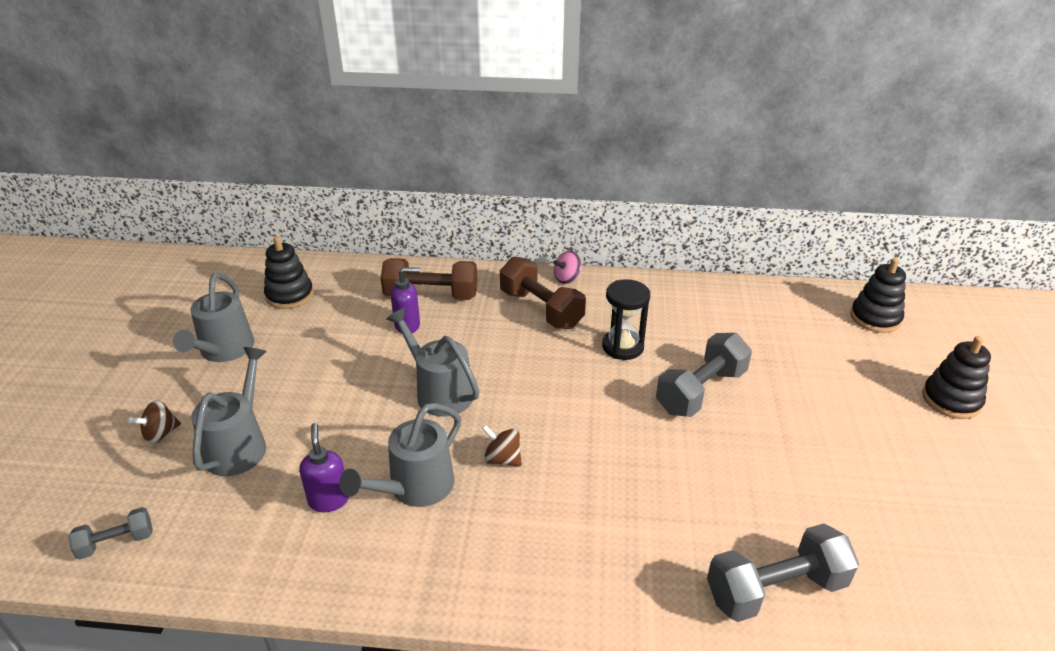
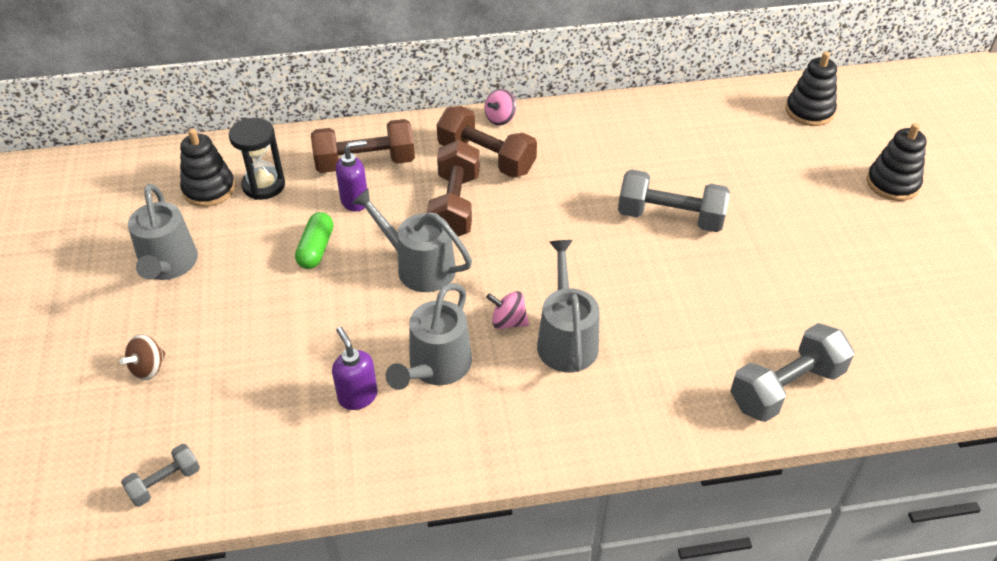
camera: 15 degrees left, 10 degrees up
(239, 445) = (239, 362): grey watering can -> grey watering can (566, 339)
(355, 359) = (316, 249): none -> green capsule
(495, 345) = (454, 206): none -> brown dumbbell
(502, 459) = (508, 322): brown spinning top -> pink spinning top
(622, 347) = (582, 185): black hourglass -> black hourglass (264, 185)
(700, 391) = (670, 217): grey dumbbell -> grey dumbbell turned 75 degrees clockwise

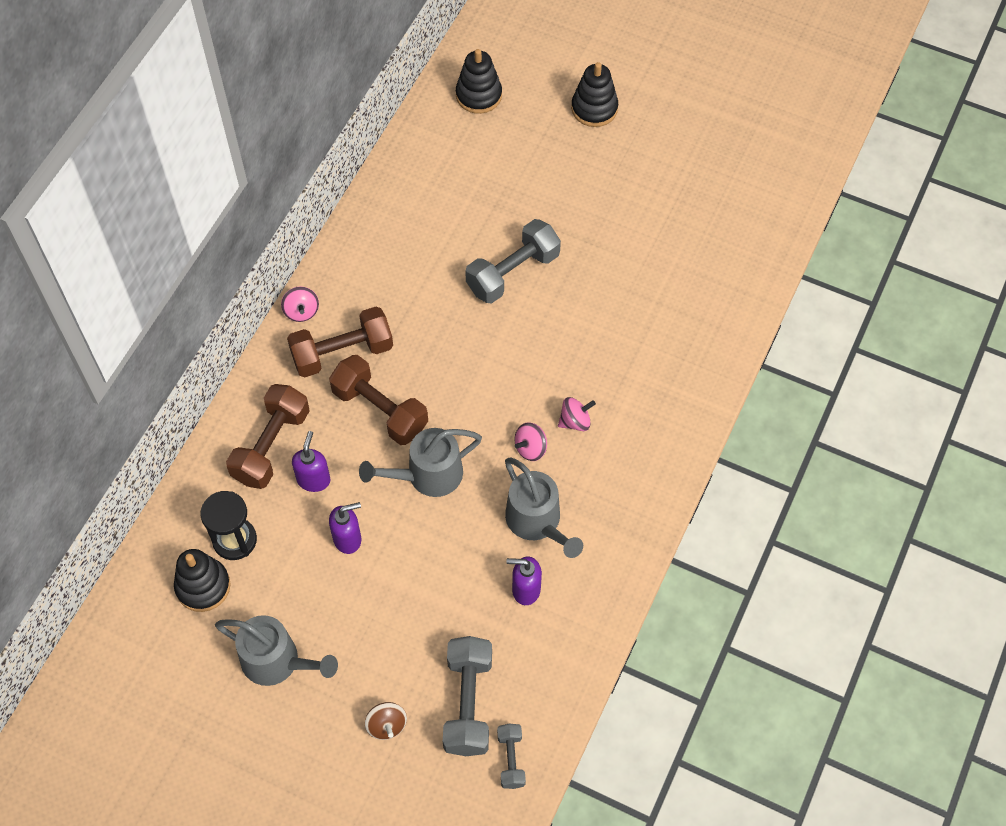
camera: 55 degrees left, 15 degrees up
(316, 249) = (348, 539): green capsule -> purple soap dispenser
(566, 339) = (575, 421): grey watering can -> pink spinning top
(786, 388) = (714, 319): grey dumbbell -> grey dumbbell (468, 703)

